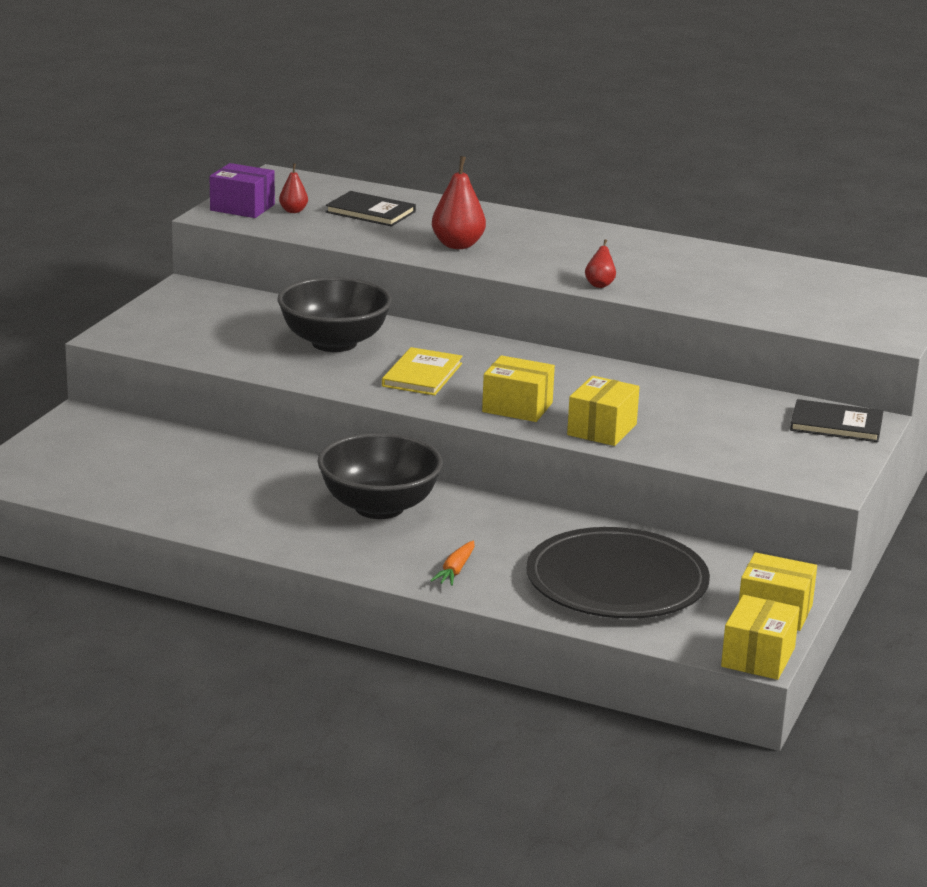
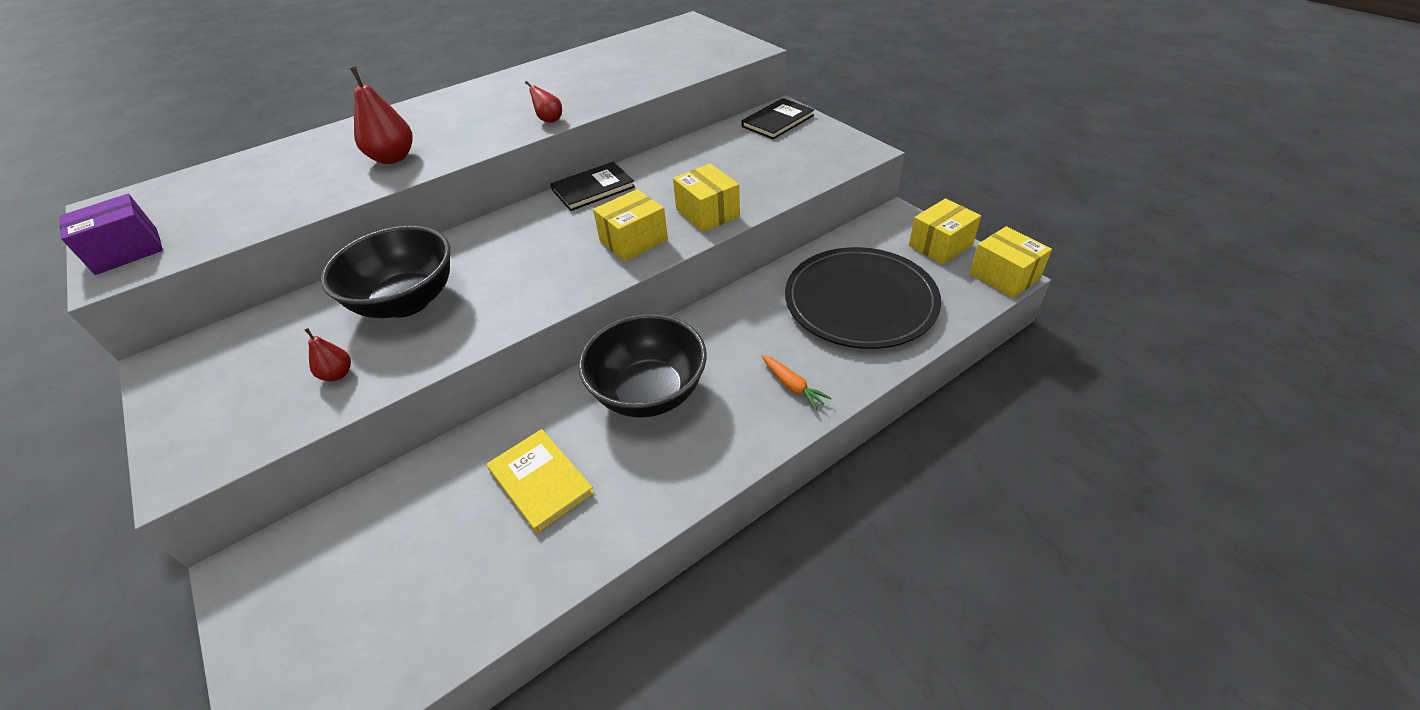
camera: 55 degrees left, 20 degrees up
(293, 211) = (189, 222): red pear -> red pear (338, 374)
(370, 212) = (263, 180): black book -> black book (593, 188)
(422, 375) = (525, 271): yellow book -> yellow book (540, 481)

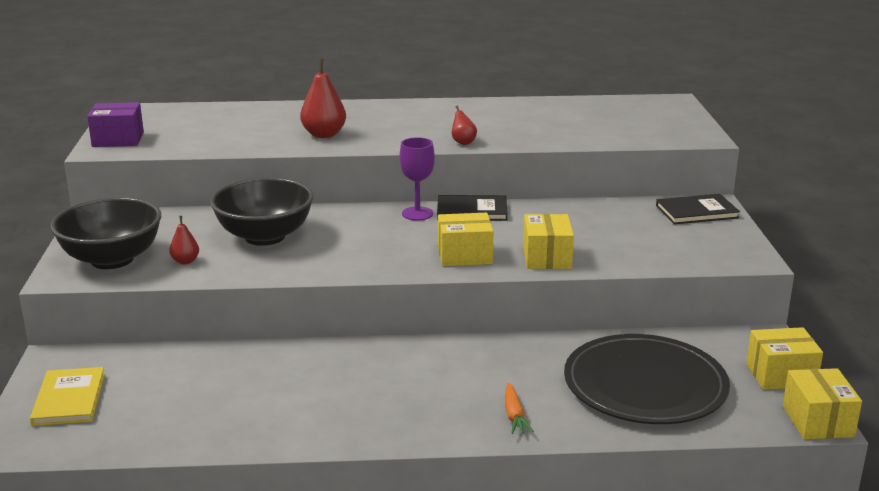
camera: 30 degrees right, 20 degrees down
(540, 481) = (267, 391): yellow book -> yellow book (69, 399)
(544, 211) = (417, 214): none -> purple goblet
(649, 393) = (395, 373): black bowl -> black bowl (112, 259)

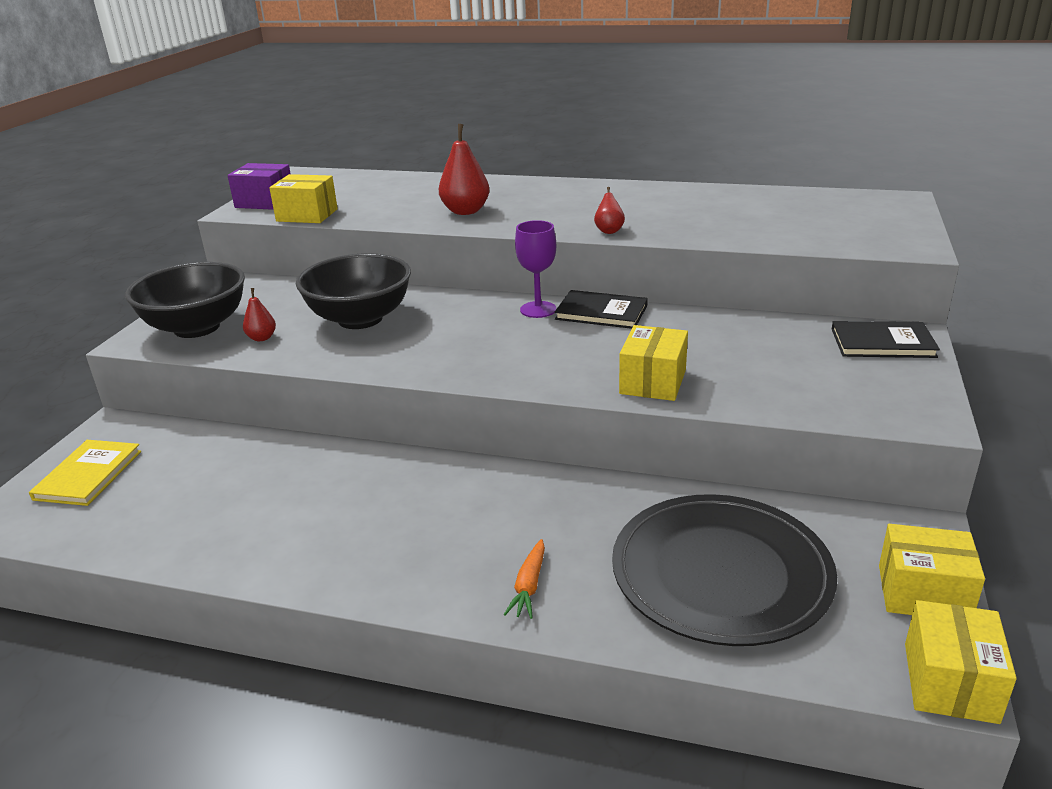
camera: 20 degrees right, 5 degrees up
(464, 255) = (556, 367): yellow box -> yellow box (307, 215)

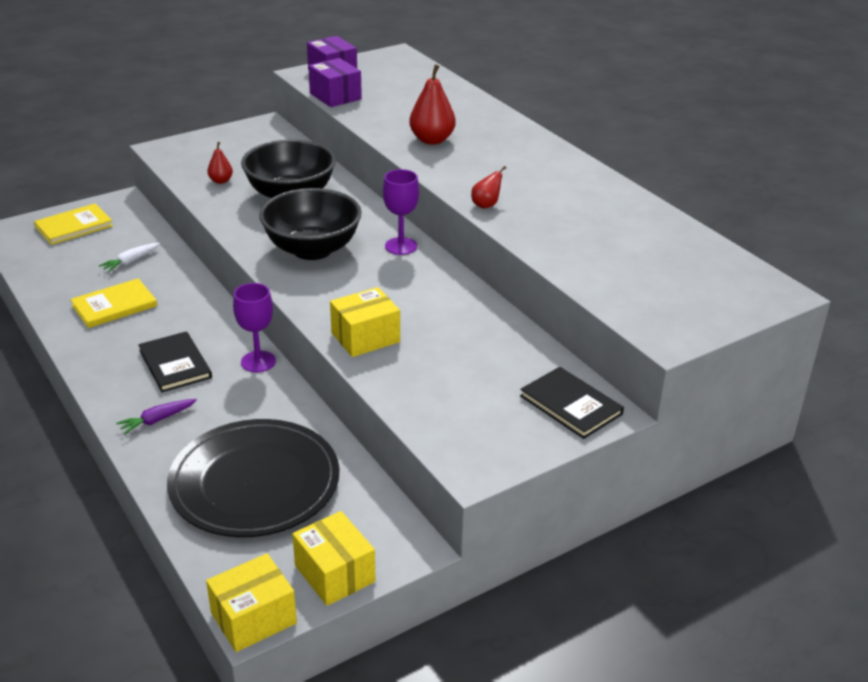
camera: 40 degrees right, 5 degrees up
(197, 327) = (202, 155): black bowl -> black bowl (312, 249)
(225, 471) = (130, 261): none -> white carrot
(281, 517) = (114, 306): none -> yellow book
(307, 215) = (335, 96): yellow box -> purple box
(526, 478) = (258, 361): none -> purple goblet
(529, 586) = (157, 420): orange carrot -> purple carrot
(601, 312) = (434, 271): black book -> black book (175, 364)

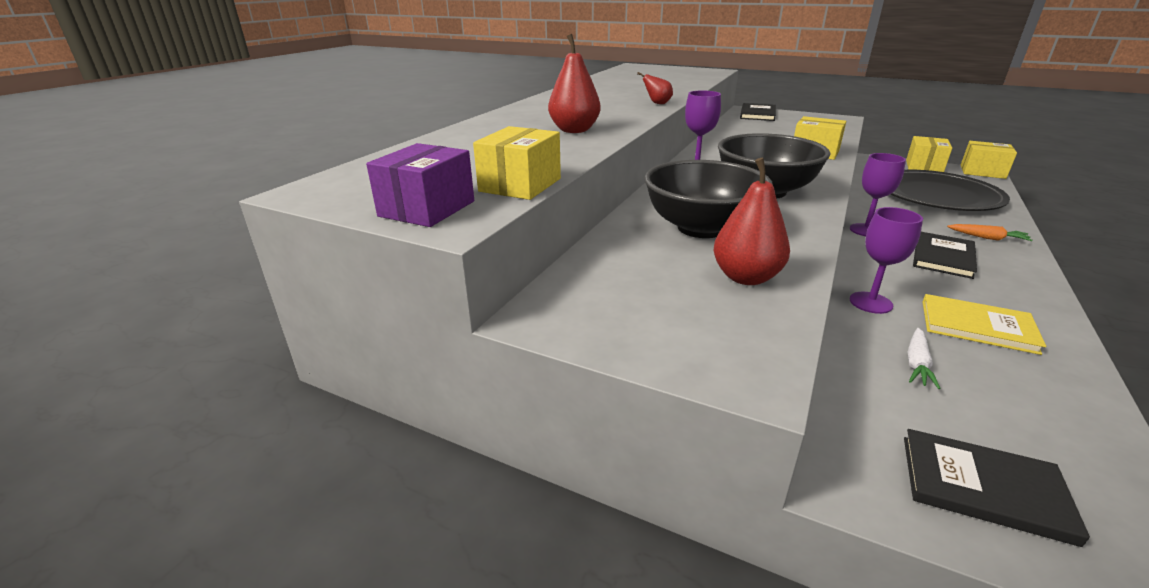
camera: 120 degrees left, 5 degrees down
(74, 226) = (983, 487): yellow book -> black book
(130, 261) = (917, 364): white carrot -> white carrot turned 105 degrees clockwise
(157, 420) = (987, 238): purple carrot -> orange carrot
(185, 286) = (870, 303): none -> purple goblet
(221, 181) = (746, 277): red pear -> red pear, size x1.81
(335, 96) = (520, 185): purple box -> yellow box

